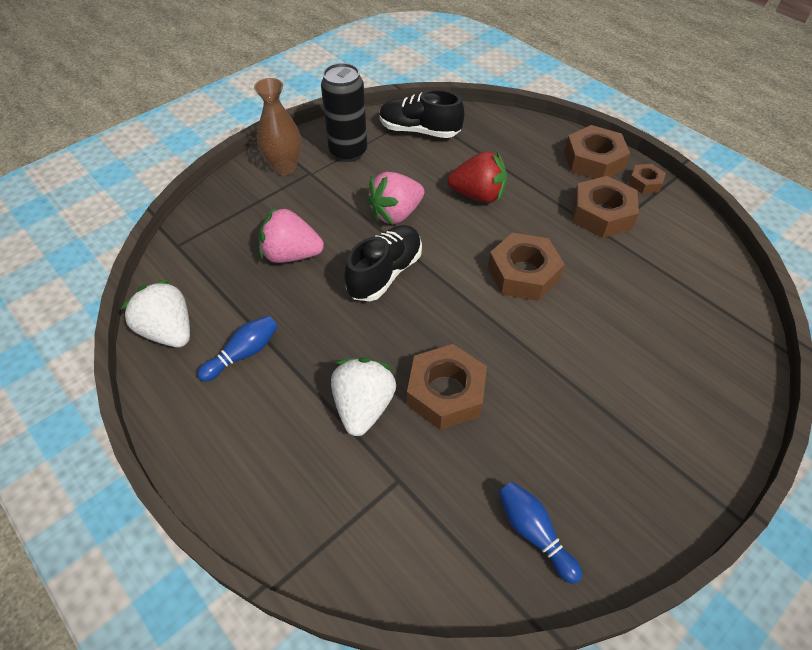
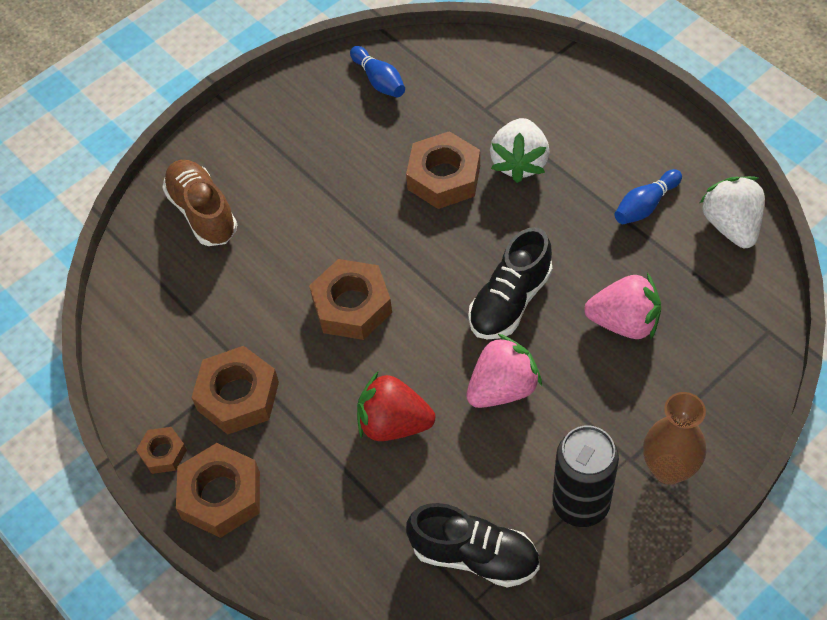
camera: 175 degrees left, 5 degrees up
(168, 331) = (731, 225): white strawberry -> white strawberry turned 150 degrees counterclockwise
(693, 363) = (203, 212): none -> brown shoe

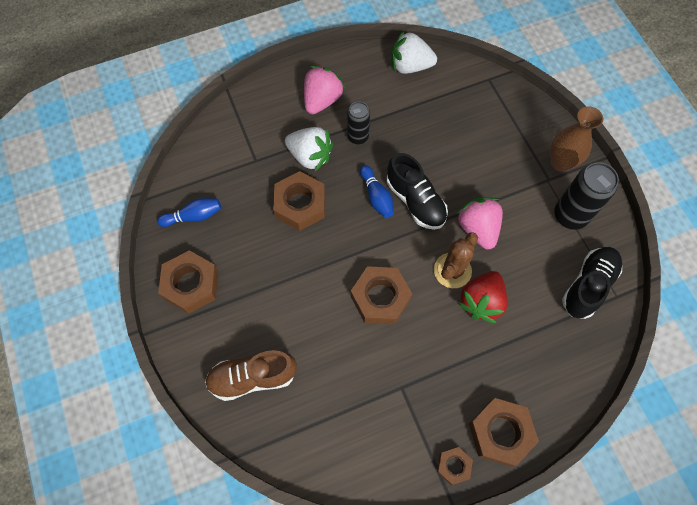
camera: 75 degrees left, 10 degrees up
(238, 396) = (425, 398): brown nut -> brown nut (191, 285)
(425, 376) = (452, 270): none -> brown cactus
(577, 204) = (358, 137): none -> black can
(624, 322) = (455, 146): pink strawberry -> pink strawberry (322, 100)
(645, 205) = (376, 102): blue bowling pin -> blue bowling pin (376, 197)

